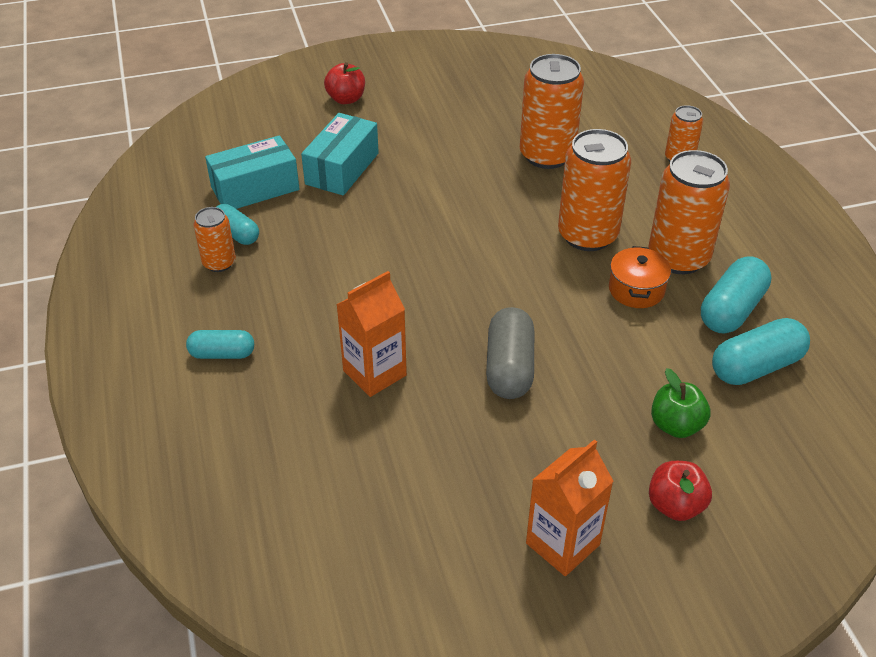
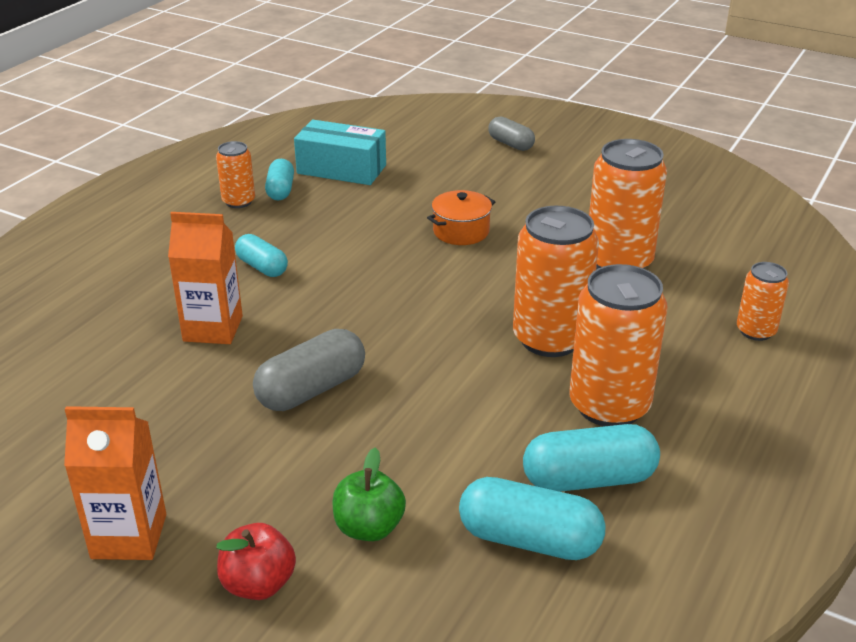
camera: 45 degrees right, 10 degrees down
(222, 354) = (144, 256): turquoise capsule -> turquoise capsule (262, 267)
(342, 168) = (426, 187): turquoise box -> none
(346, 99) = (510, 144): red apple -> grey capsule
(636, 290) = (521, 405): orange pot -> orange pot (461, 231)

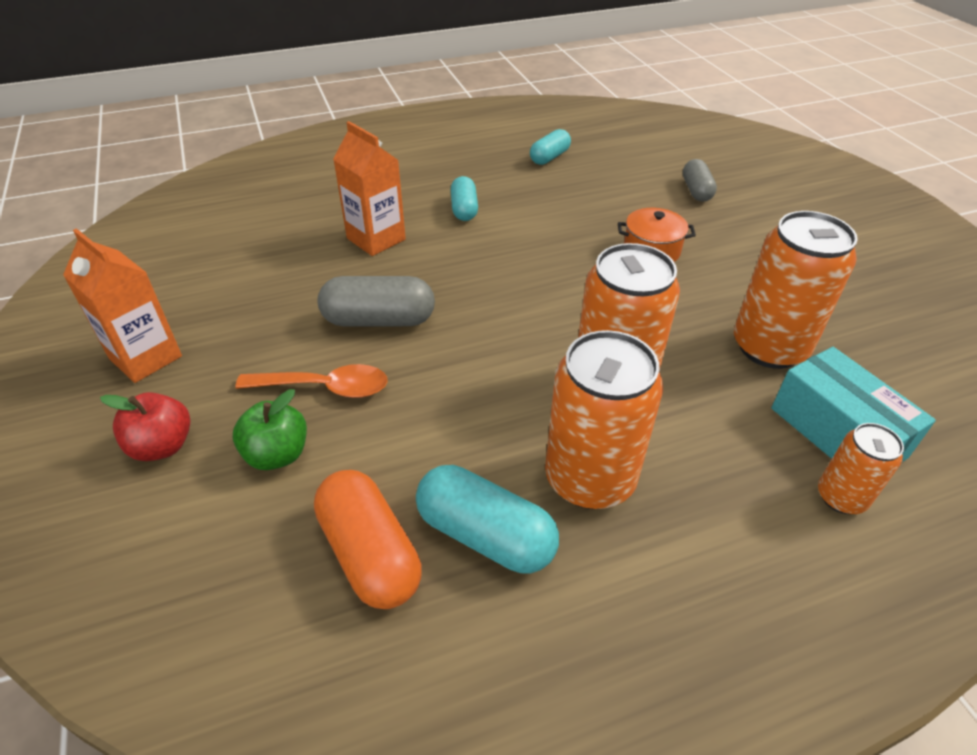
camera: 40 degrees right, 10 degrees up
(238, 201) = (509, 154): orange can -> none
(338, 462) = (324, 387): none -> orange spoon
(341, 169) = (615, 159): turquoise box -> turquoise box (837, 432)
(510, 144) = (792, 194): grey capsule -> grey capsule (696, 191)
(529, 539) = (370, 553): turquoise capsule -> orange capsule

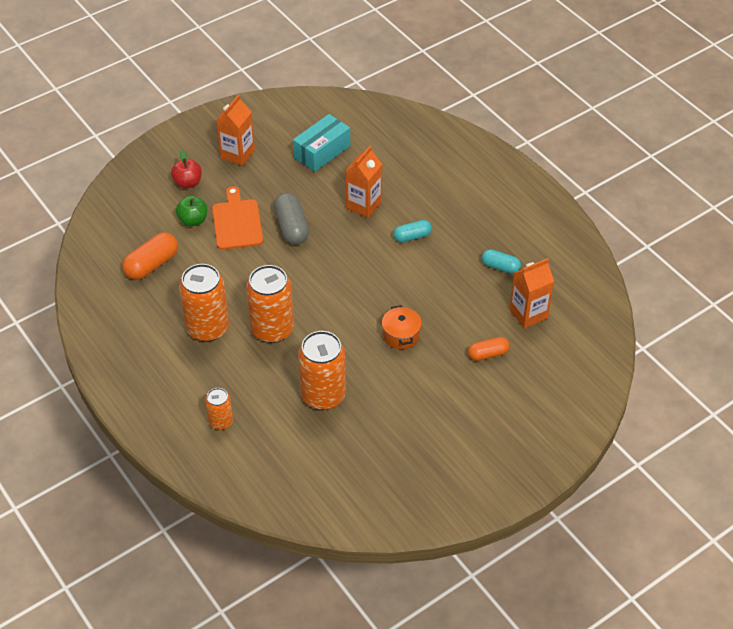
camera: 75 degrees right, 5 degrees up
(324, 387) = (237, 222): orange spoon -> orange cutting board
(485, 535) = (169, 298): turquoise capsule -> none
(634, 154) = (528, 314): none -> orange carton
(696, 191) = (488, 354): grey capsule -> orange capsule
(837, 432) = (263, 423): turquoise box -> turquoise box (322, 152)

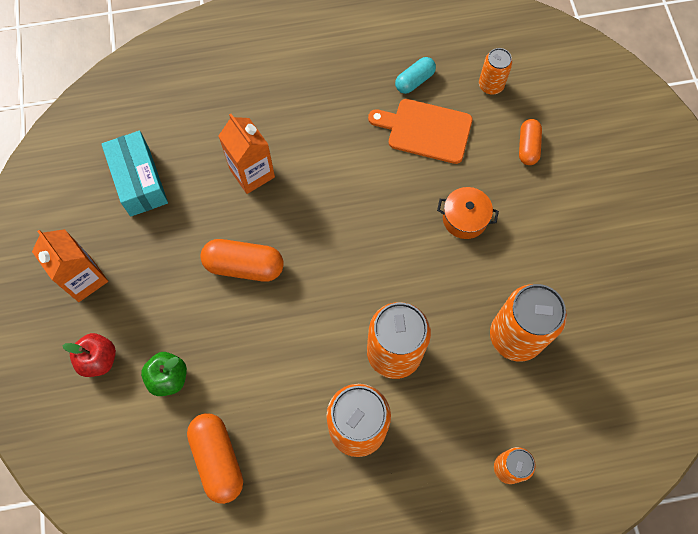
camera: 65 degrees left, 20 degrees up
(237, 222) = (201, 326): orange cutting board -> orange cutting board (426, 130)
(291, 227) = (244, 266): grey capsule -> orange capsule
(412, 236) = (327, 145): turquoise capsule -> none
(528, 314) = (491, 85): orange carton -> orange can

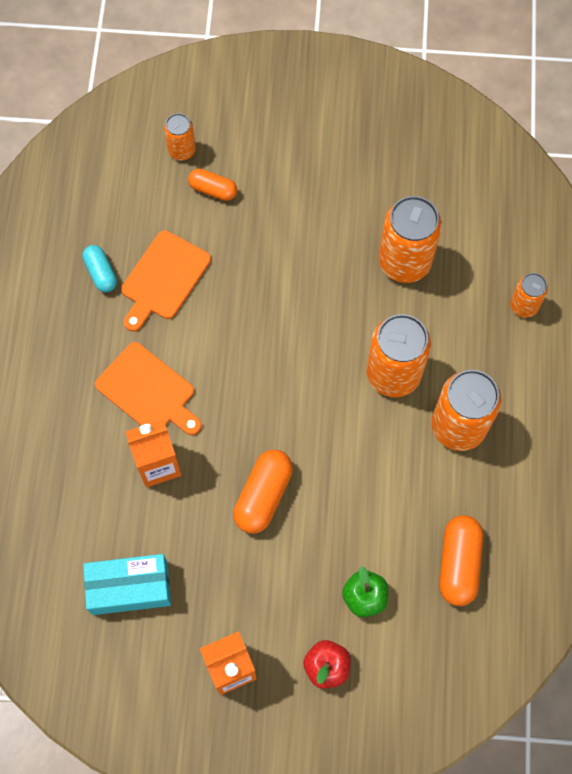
camera: 75 degrees left, 0 degrees up
(218, 459) = (458, 564): orange capsule -> orange capsule turned 75 degrees counterclockwise
(317, 147) = (148, 391): none -> orange cutting board
(464, 219) = (273, 271): orange pot -> none
(491, 85) = (132, 202): orange can -> orange can (182, 150)

